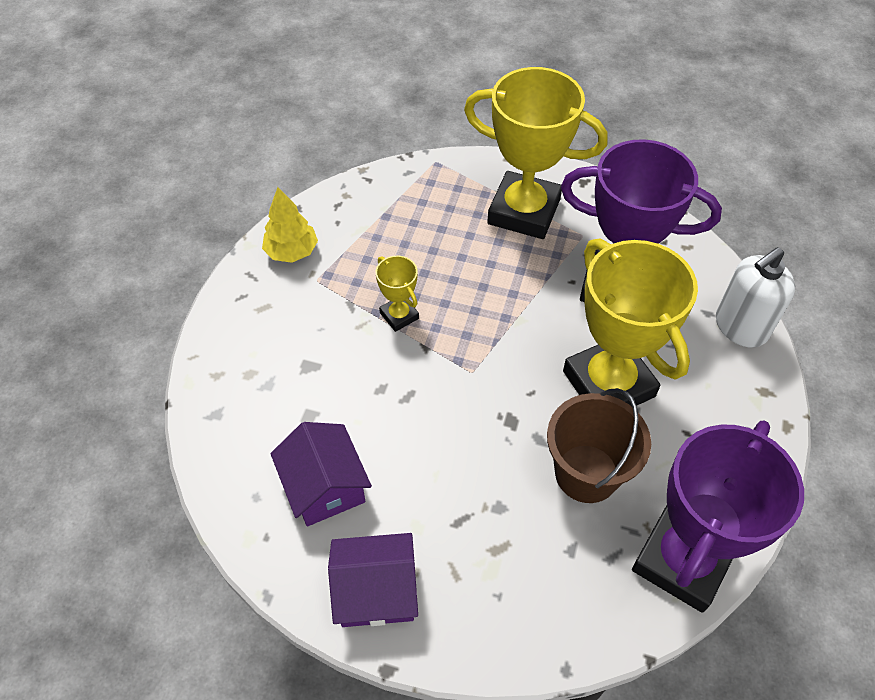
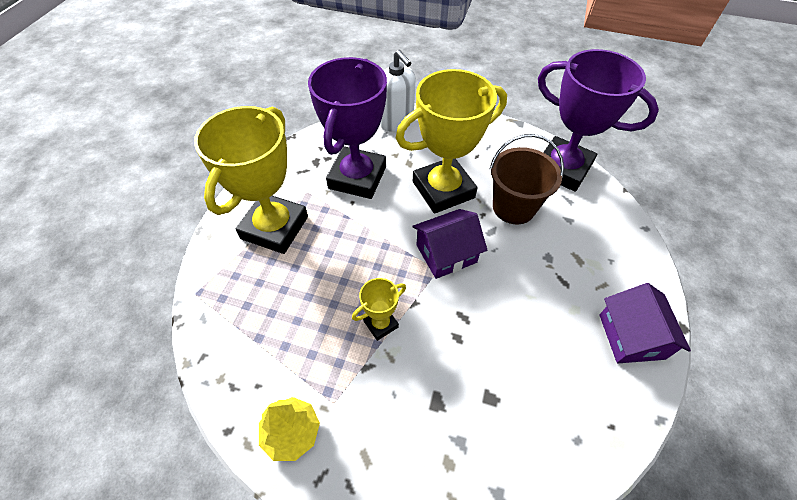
camera: 90 degrees left, 0 degrees up
(325, 486) = (556, 379): purple house -> purple house (446, 253)

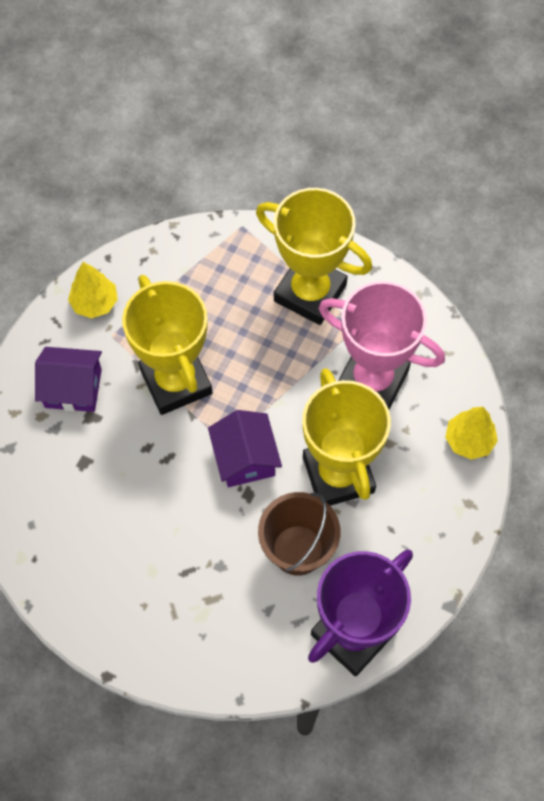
camera: 100 degrees right, 10 degrees up
(357, 177) = (372, 381): purple trophy -> pink trophy
(381, 324) = (176, 381): yellow trophy -> yellow trophy, size x2.23
(396, 122) = (469, 440): white soap dispenser -> yellow tree
(631, 336) = (111, 615): purple house -> purple house (73, 388)

